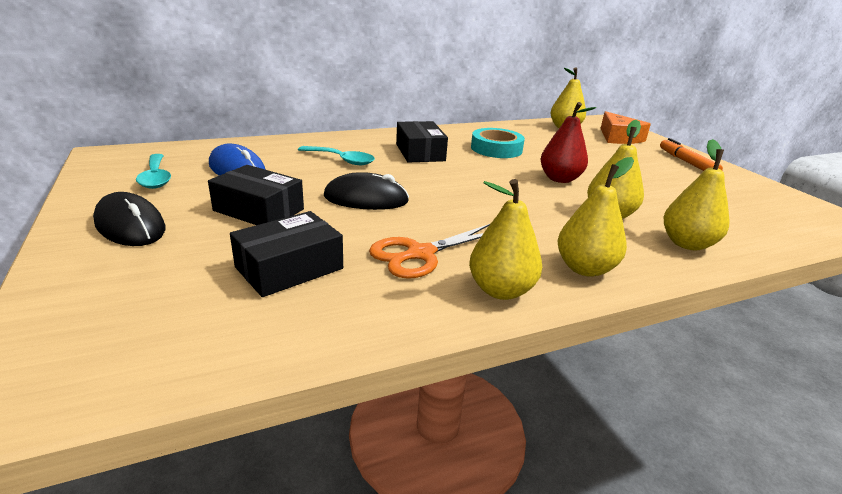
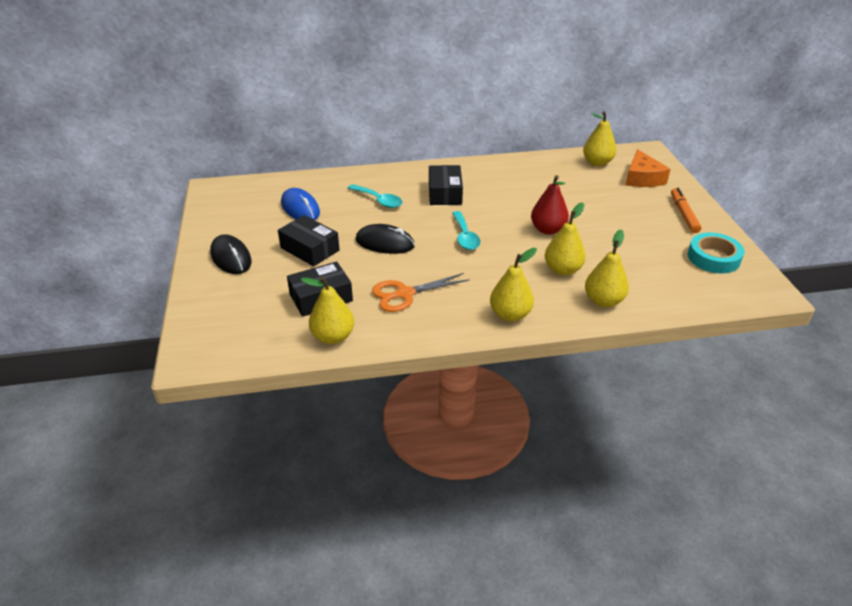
camera: 15 degrees right, 10 degrees up
(156, 177) = (245, 214): turquoise spoon -> turquoise spoon (465, 236)
(496, 149) = (513, 191): turquoise tape -> turquoise tape (713, 258)
(500, 290) = (444, 325): yellow pear -> yellow pear (333, 337)

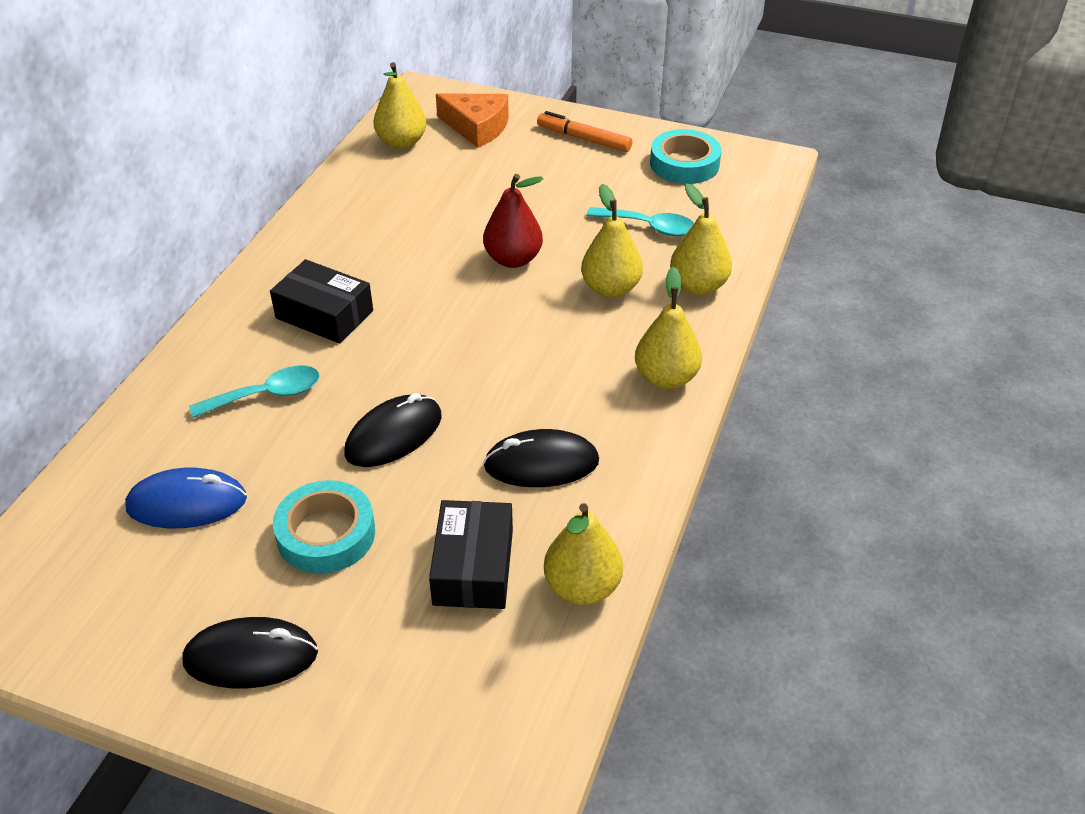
camera: 60 degrees left, 5 degrees up
(310, 249) = (326, 534): black box -> turquoise tape
(405, 294) = (541, 464): orange scissors -> black mouse
(465, 236) = (456, 343): turquoise spoon -> turquoise spoon (648, 227)

